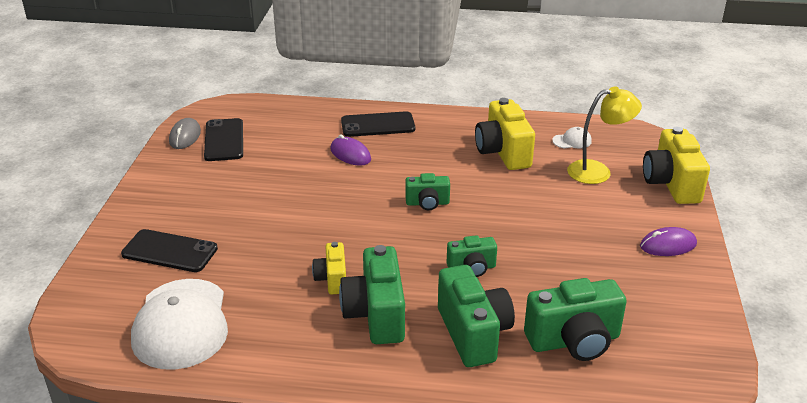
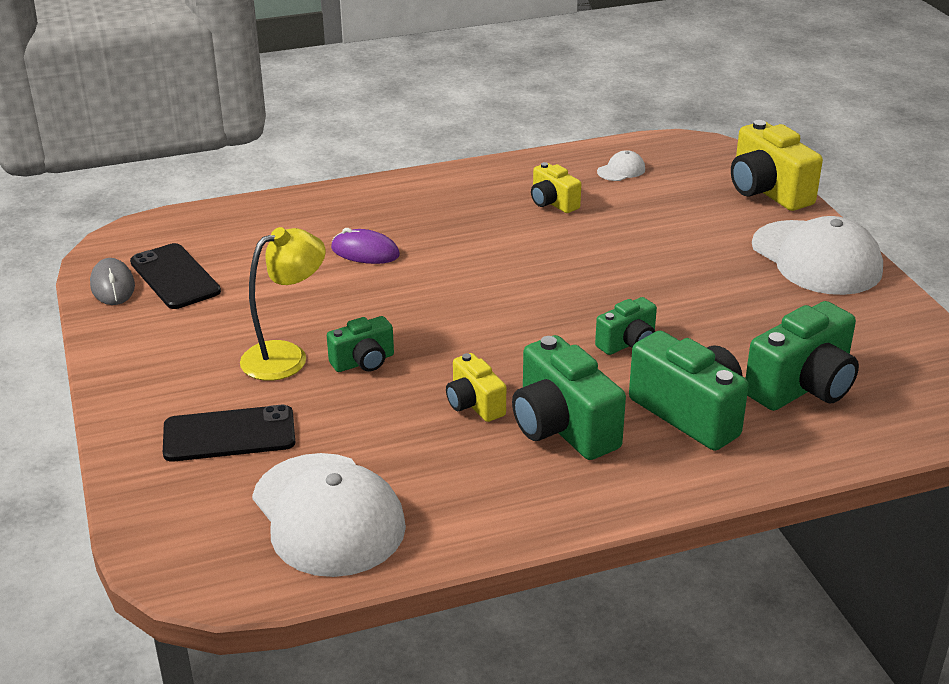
camera: 25 degrees left, 0 degrees up
(378, 125) = (369, 208): black phone -> none
(427, 203) = (513, 285): green camera -> green camera (363, 362)
(503, 152) = (552, 203): yellow camera -> yellow camera, size x0.57
(598, 171) = (678, 198): yellow lamp -> yellow lamp (286, 356)
(668, 245) = (816, 258): purple mouse -> white cap

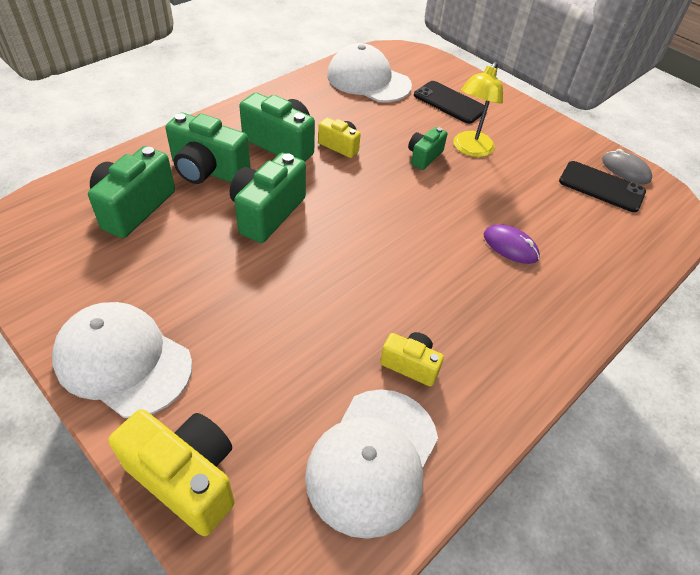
camera: 150 degrees right, 15 degrees up
(229, 434) = (449, 102): black phone -> black phone turned 75 degrees clockwise
(365, 252) = (510, 246): purple mouse -> purple mouse turned 45 degrees clockwise
(621, 170) = (372, 460): white cap -> white cap, size x2.43
(628, 343) = (267, 213): green camera -> green camera, size x1.76

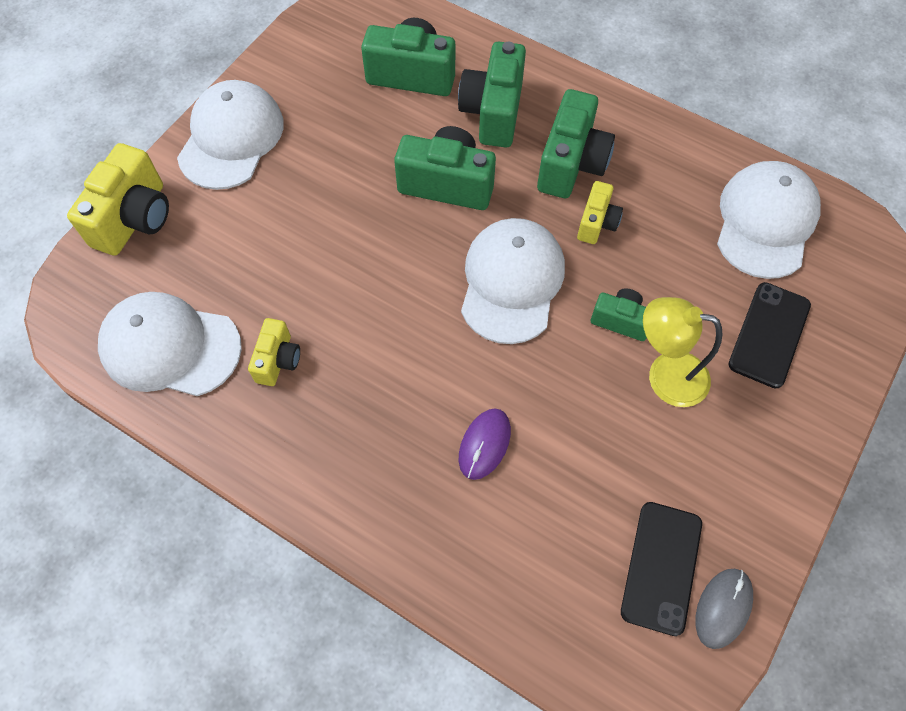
camera: 80 degrees right, 15 degrees up
(376, 199) = (511, 282): none -> white cap

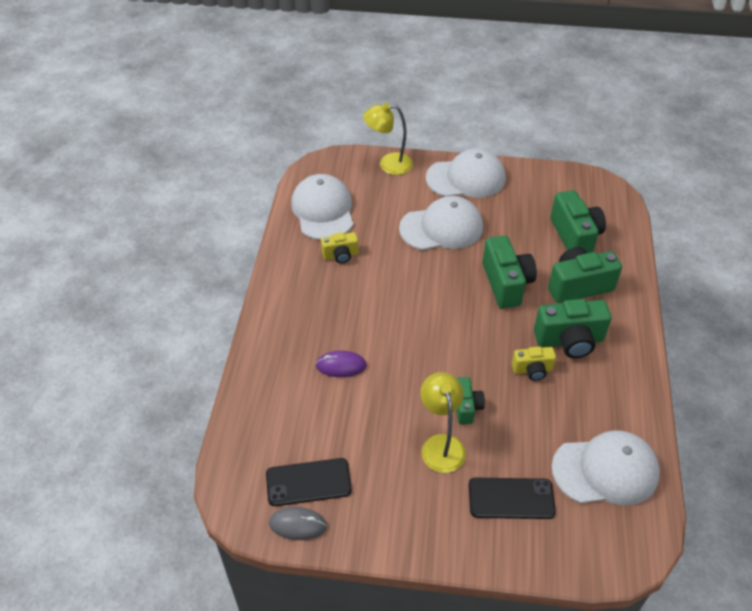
camera: 65 degrees right, 15 degrees down
(134, 218) = (388, 164): yellow camera -> yellow lamp
(511, 282) = (457, 340): white cap -> white cap (441, 228)

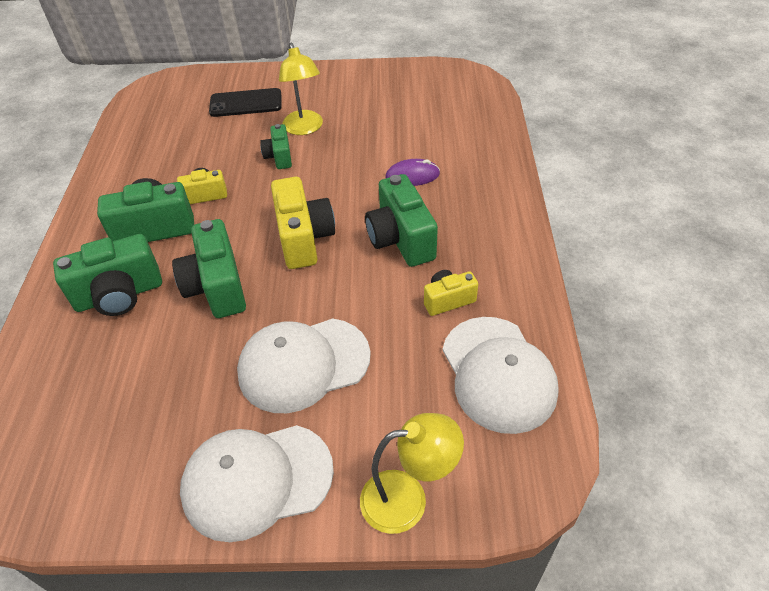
camera: 175 degrees right, 0 degrees up
(297, 525) = (418, 73): grey mouse -> none
(308, 482) = (418, 94): black phone -> none
(441, 315) = (304, 238): none -> yellow camera
(575, 236) = (95, 374): green camera -> green camera (400, 239)
(605, 470) = (158, 128): white cap -> none

